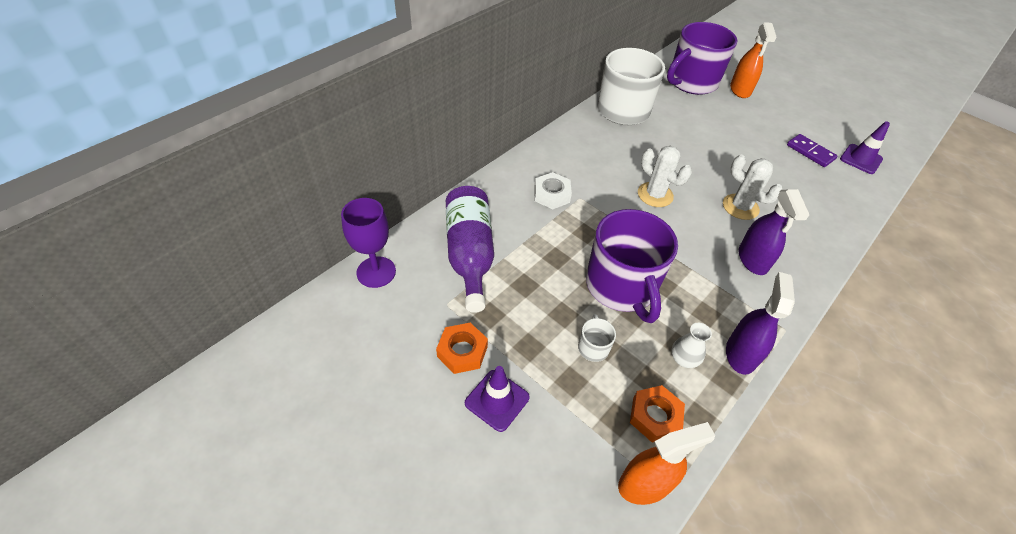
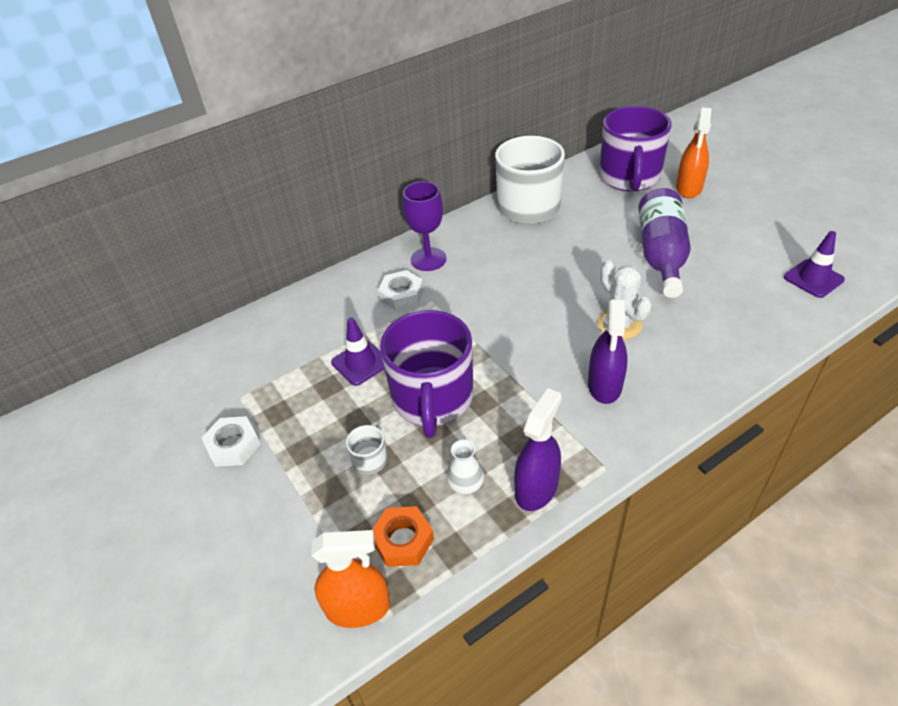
camera: 20 degrees right, 5 degrees down
(376, 272) = (186, 358): purple goblet -> purple goblet (428, 259)
(462, 351) = (233, 445): orange nut -> white nut
(470, 254) = (286, 350): purple bottle -> purple bottle (661, 255)
(497, 400) = (245, 498): purple traffic cone -> purple traffic cone (360, 363)
(655, 195) = (520, 303): white cactus -> none
(691, 82) = (629, 177): purple mug -> purple mug turned 60 degrees counterclockwise
(810, 152) = (746, 266): purple domino -> none

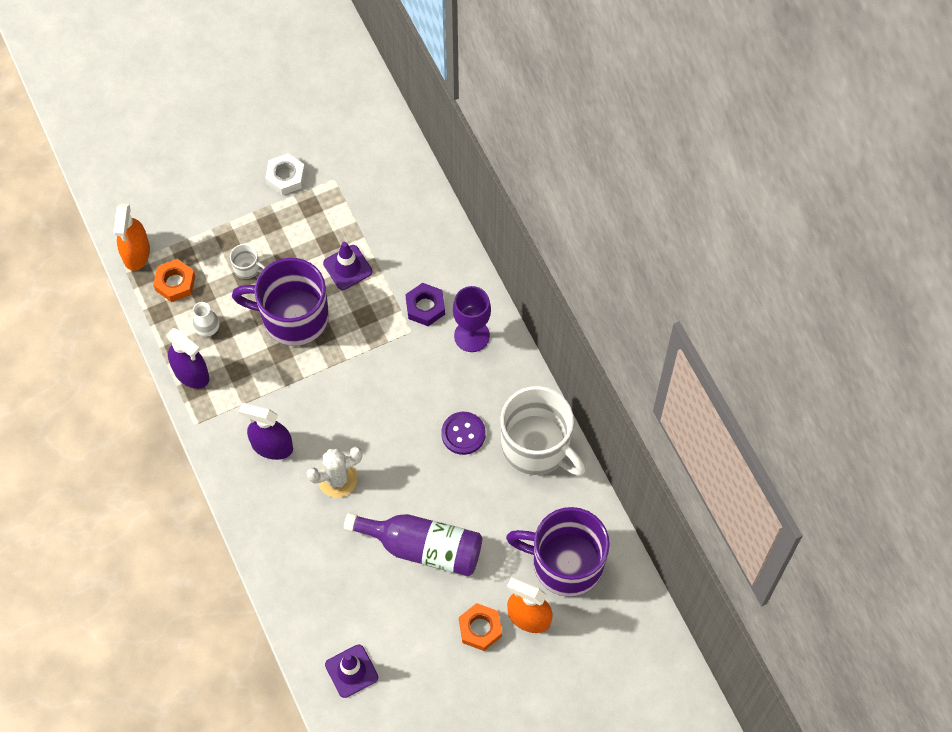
camera: 95 degrees right, 20 degrees up
(401, 295) = (425, 307): white nut -> purple nut
(534, 248) = (463, 434): none -> purple button
(716, 211) = (480, 628): none -> orange nut

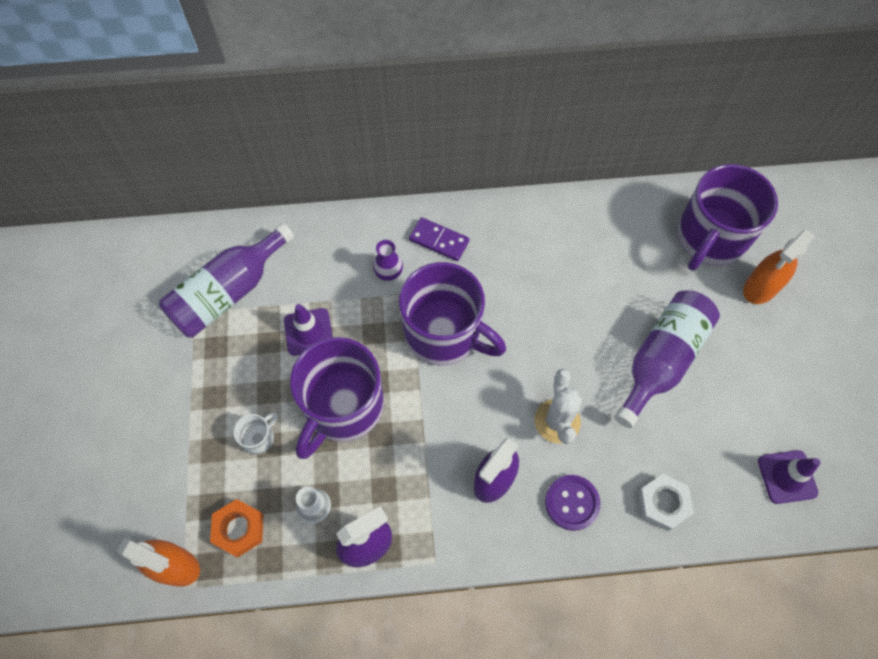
camera: 70 degrees left, 0 degrees up
(285, 177) = (165, 361): white nut -> white nut (663, 503)
(360, 195) = (229, 292): none -> purple bottle
(384, 369) = (444, 333): none -> purple mug
(425, 307) = (388, 272): purple nut -> purple vase
(463, 434) = (545, 282): purple button -> purple button (572, 503)
(472, 336) = (439, 240): purple goblet -> purple domino
(480, 628) = (763, 334): orange nut -> none
(537, 446) = (580, 223): white mug -> none

